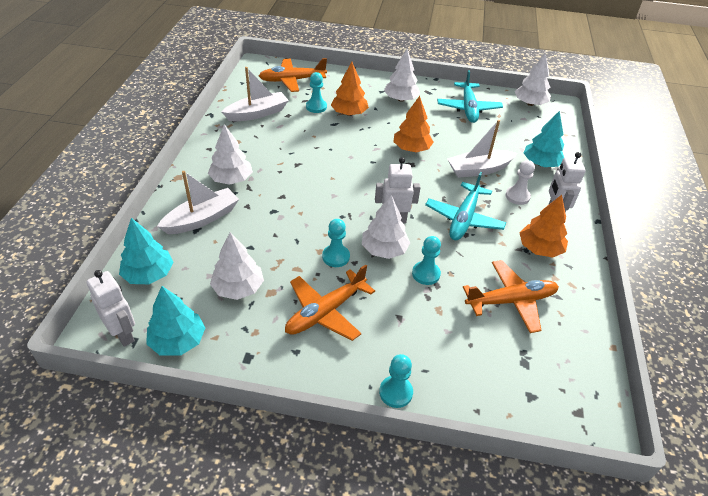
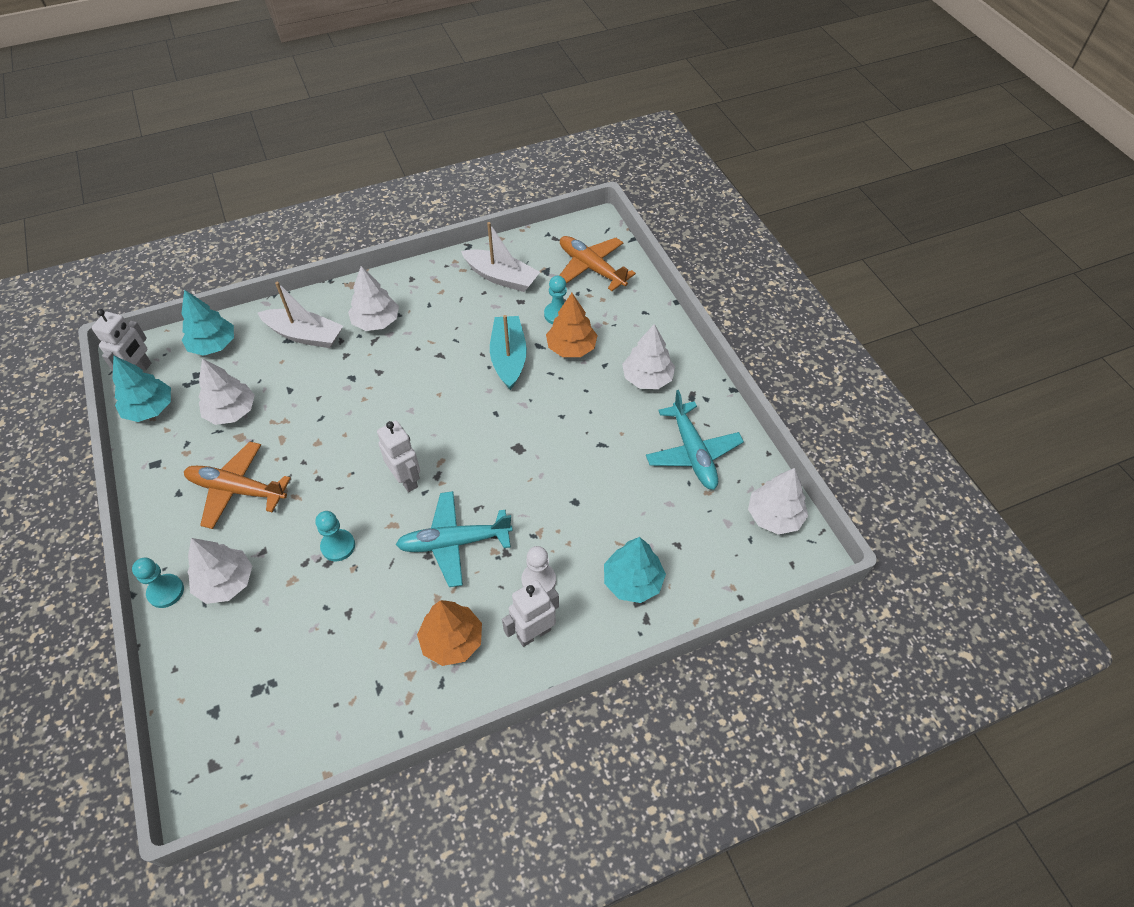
camera: 60 degrees right, 10 degrees up
(331, 138) = (509, 358): none -> turquoise boat
(336, 257) = (316, 459): turquoise pawn -> none
(384, 249) = (353, 493): white tree -> white tree (226, 582)
(411, 149) = (550, 436): orange tree -> none
(468, 108) = (692, 453): turquoise plane -> turquoise plane turned 75 degrees counterclockwise
(478, 169) = (562, 519): white boat -> none
(511, 301) = (343, 643): orange plane -> none

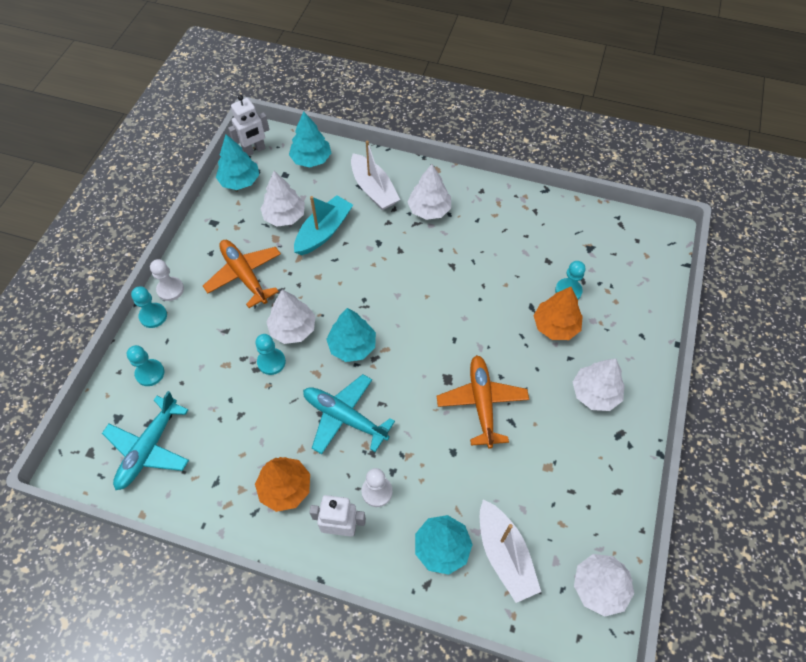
camera: 40 degrees right, 5 degrees up
(163, 555) = (170, 289): none -> white pawn
(213, 645) = (150, 373): none -> turquoise pawn
(226, 582) = (189, 336): white tree -> white tree (293, 329)
(406, 479) = (352, 346): white robot -> turquoise tree
(501, 277) = (550, 232): white boat -> white boat (504, 555)
(509, 358) = (500, 302): turquoise boat -> turquoise boat (324, 231)
(591, 268) = (629, 268): orange plane -> orange plane (482, 403)
(692, 453) = (578, 482): turquoise plane -> turquoise plane (149, 448)

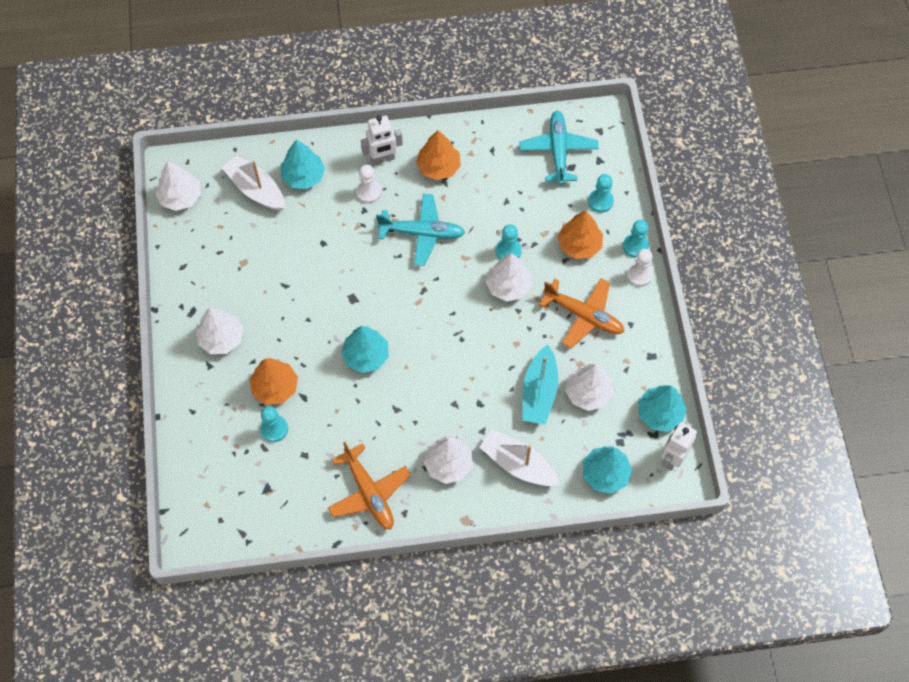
camera: 155 degrees right, 5 degrees up
(202, 339) = (579, 244): none -> orange tree
(352, 346) = (448, 292): turquoise tree -> turquoise tree (366, 355)
(482, 403) = (315, 290): orange plane -> orange plane (369, 492)

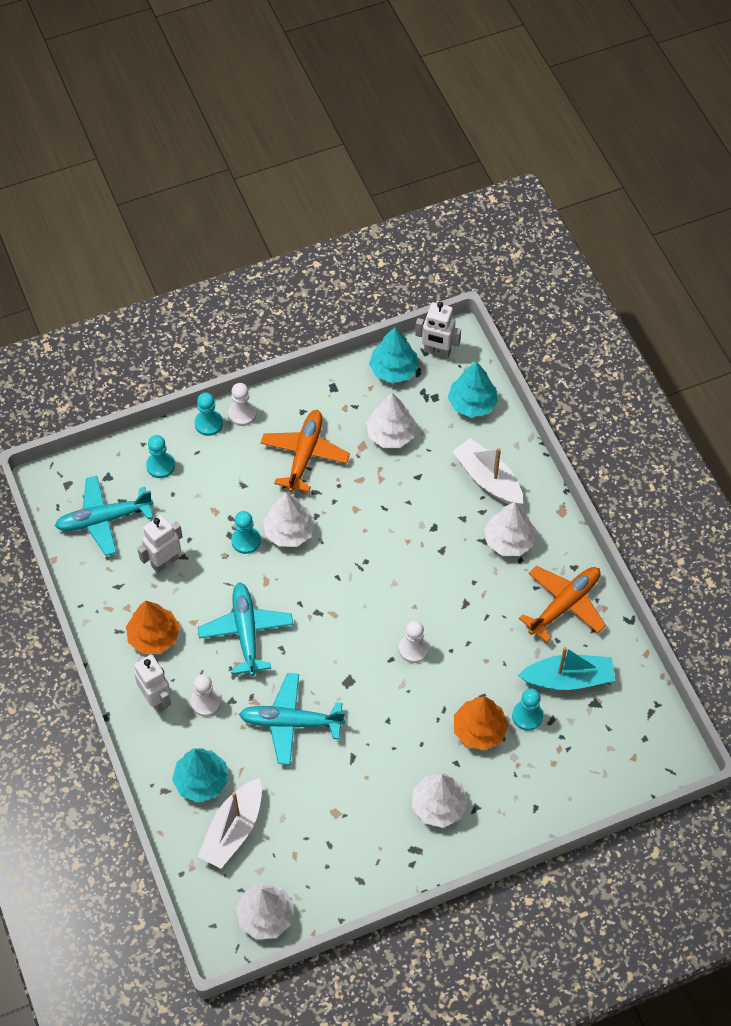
camera: 105 degrees left, 5 degrees down
(331, 248) = (290, 722): none -> turquoise plane
(366, 355) = (413, 649): turquoise tree -> white pawn
(505, 187) = (164, 562): none -> white robot
(518, 464) = (487, 479): white boat -> white boat turned 120 degrees clockwise
(539, 392) = (404, 476): turquoise boat -> turquoise boat (568, 679)
(579, 244) = (220, 475): orange tree -> none

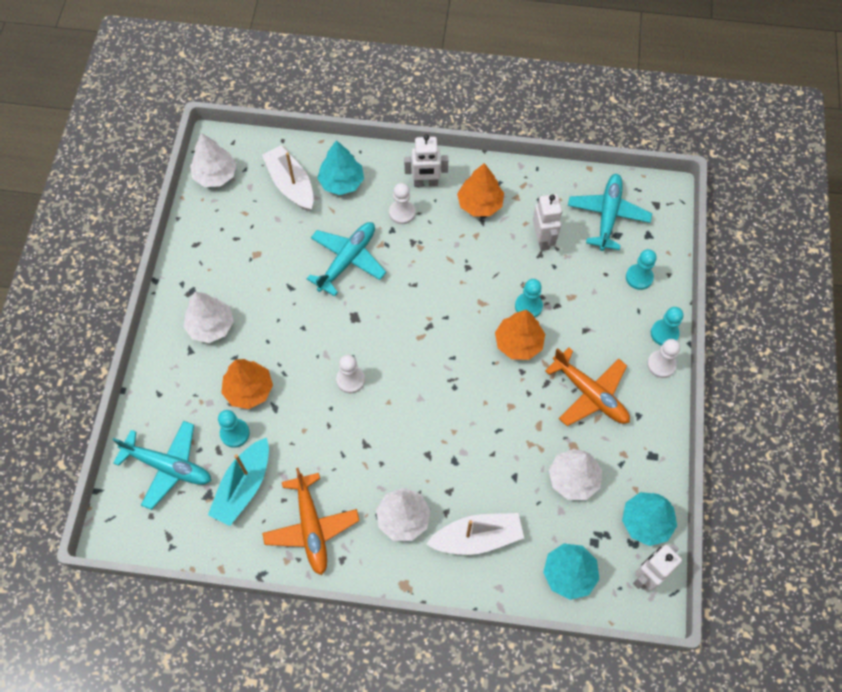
camera: 120 degrees right, 5 degrees up
(246, 631) = (444, 267): turquoise plane -> turquoise plane (168, 466)
(289, 531) = (518, 343): white tree -> orange tree

